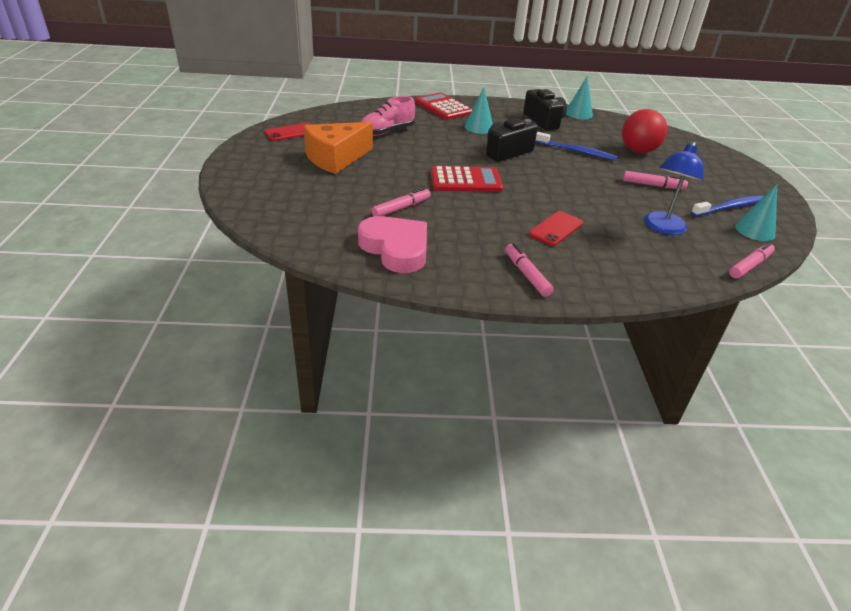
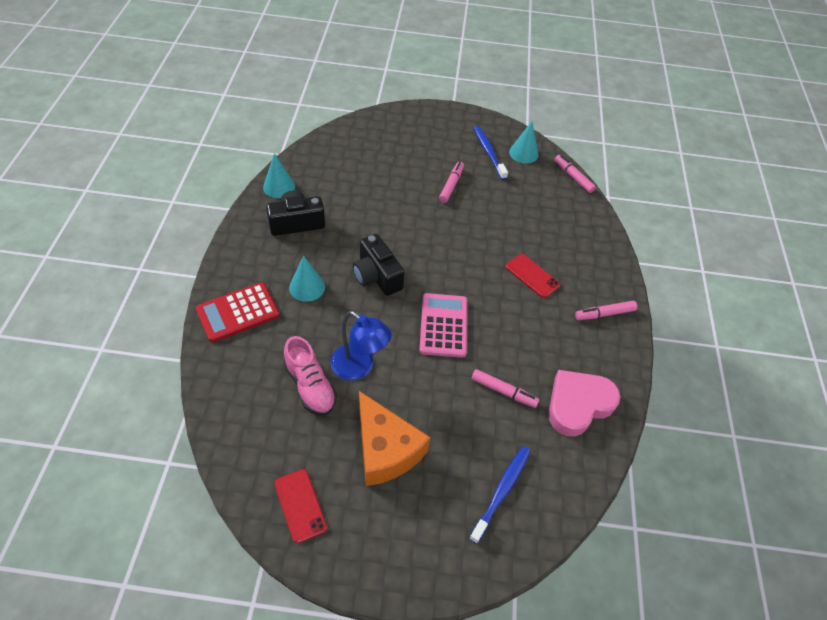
camera: 85 degrees left, 15 degrees up
(401, 208) = (503, 391): pink marker -> pink marker turned 150 degrees clockwise
(465, 181) = (443, 325): red calculator -> pink calculator
(576, 151) = (378, 217): blue toothbrush -> blue toothbrush (502, 491)
(638, 151) = (379, 170): red ball -> none
(662, 228) = (525, 206): blue lamp -> blue lamp (359, 367)

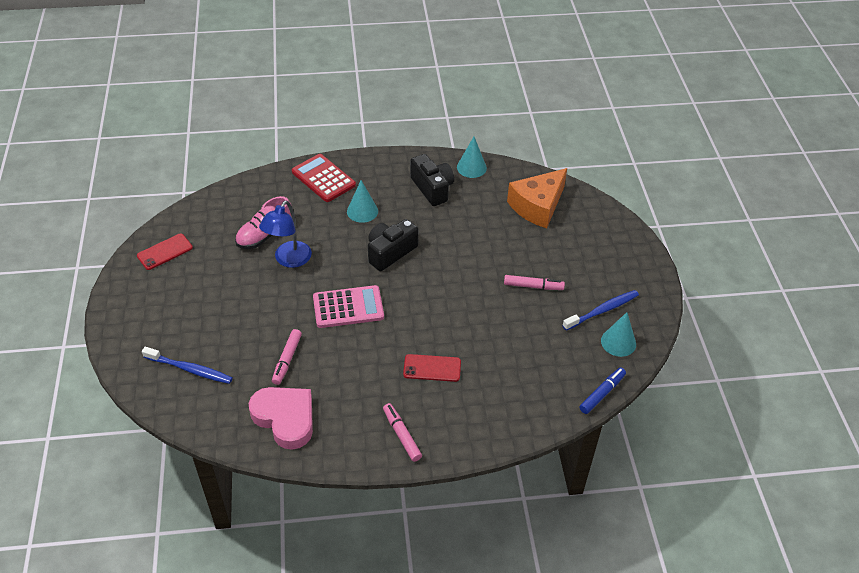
camera: 80 degrees right, 5 degrees down
(385, 449) = (216, 290): orange cheese -> orange cheese (537, 206)
(532, 276) = (432, 368): red phone -> red phone turned 60 degrees clockwise
(573, 177) = (602, 393): pink marker -> blue marker

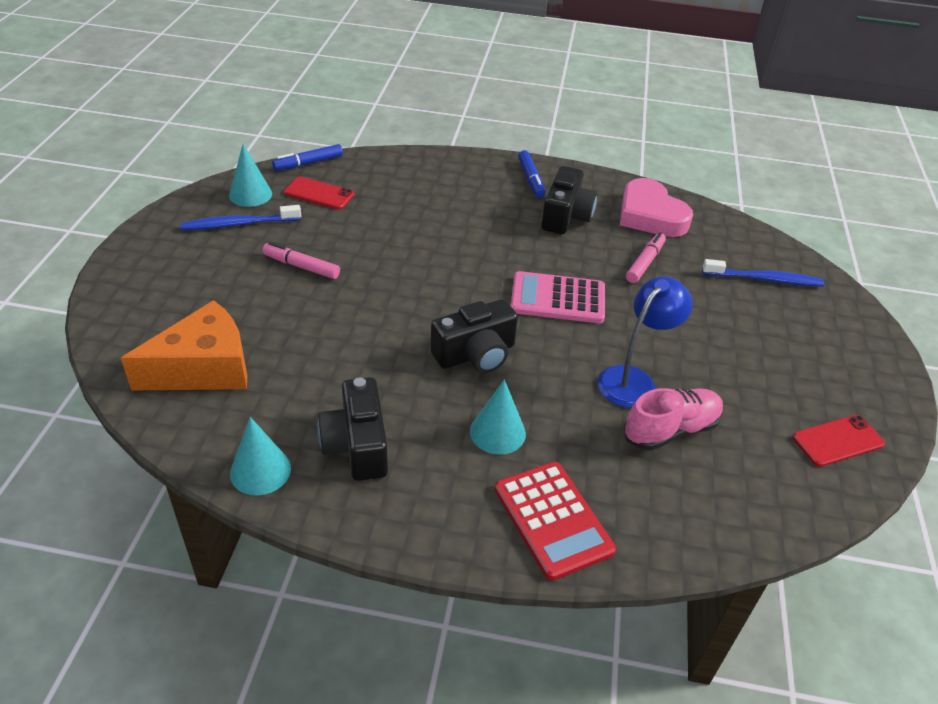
camera: 165 degrees left, 5 degrees down
(190, 369) = (764, 279): blue toothbrush -> blue toothbrush turned 150 degrees clockwise
(359, 394) = (565, 216): none -> black camera
(402, 435) = (531, 179): pink marker -> blue marker
(432, 368) = (476, 219): red phone -> red phone (319, 194)

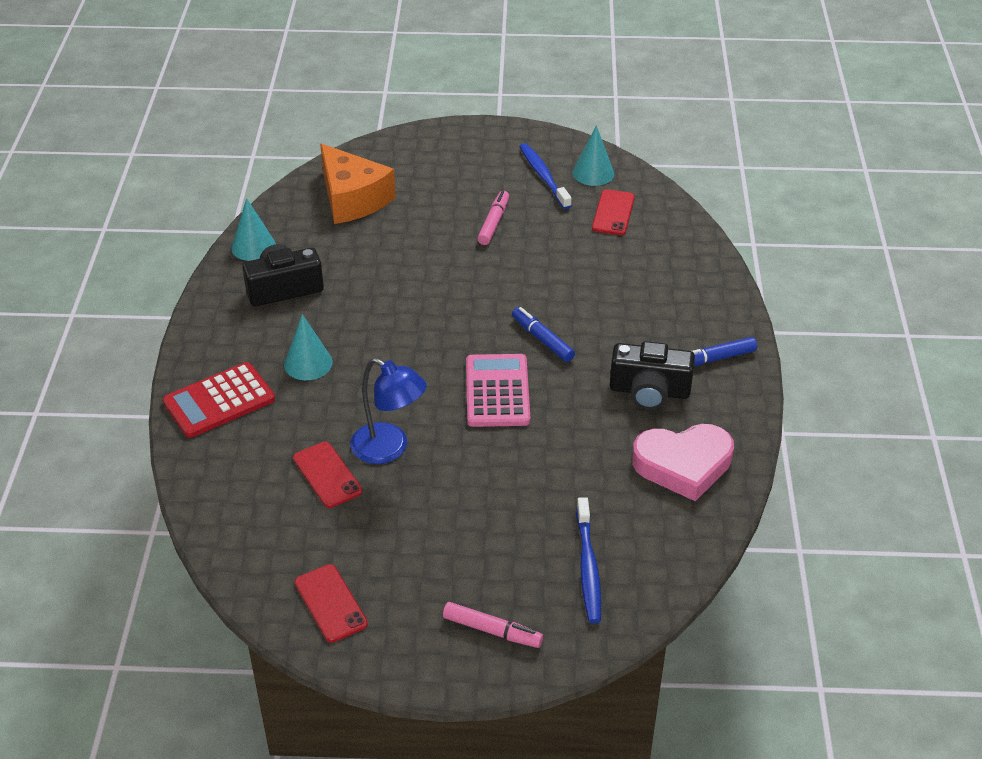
camera: 85 degrees right, 0 degrees up
(308, 163) = (665, 196): blue marker -> blue marker (542, 339)
(475, 354) = (401, 342): black camera -> none
(645, 263) = (583, 459): pink marker -> pink marker (492, 630)
(650, 215) = (683, 465): pink heart -> pink heart turned 150 degrees counterclockwise
(671, 430) = (327, 475): pink shoe -> red phone

